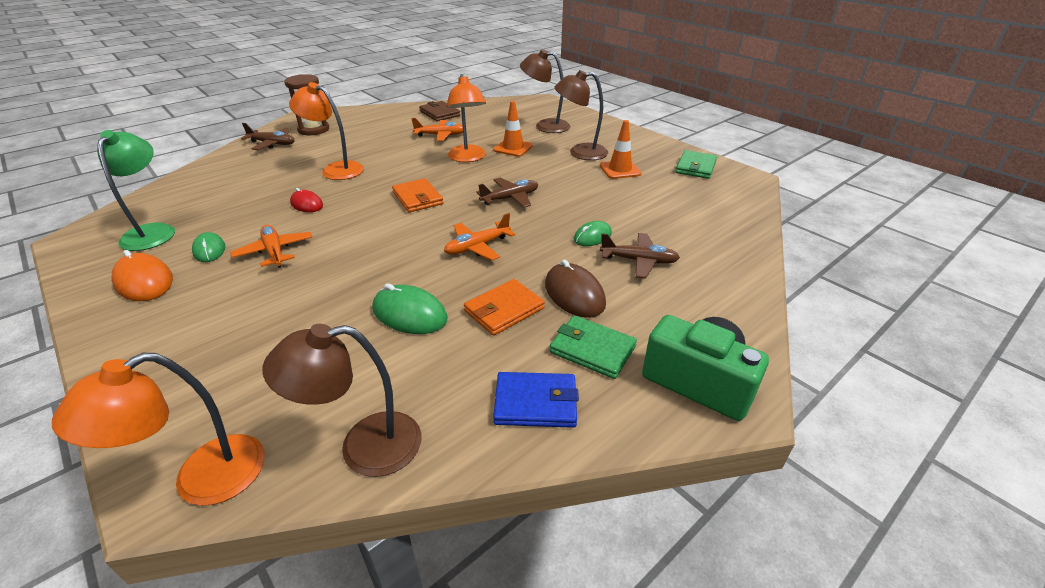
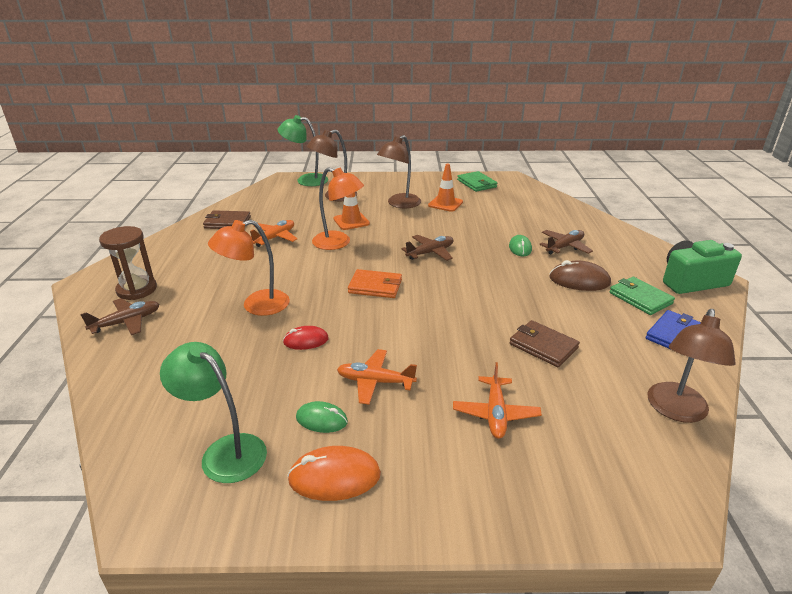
camera: 50 degrees left, 5 degrees down
(202, 480) = (668, 494): orange lamp -> none
(409, 314) = (543, 346): green mouse -> brown wallet
(477, 247) = (483, 290): orange plane -> orange plane (495, 413)
(504, 310) = (573, 309): orange wallet -> none
(510, 198) = (430, 253): brown plane -> brown plane turned 45 degrees clockwise
(554, 106) = (306, 180): none -> green lamp
(592, 349) = (640, 298): green wallet -> green wallet turned 75 degrees clockwise

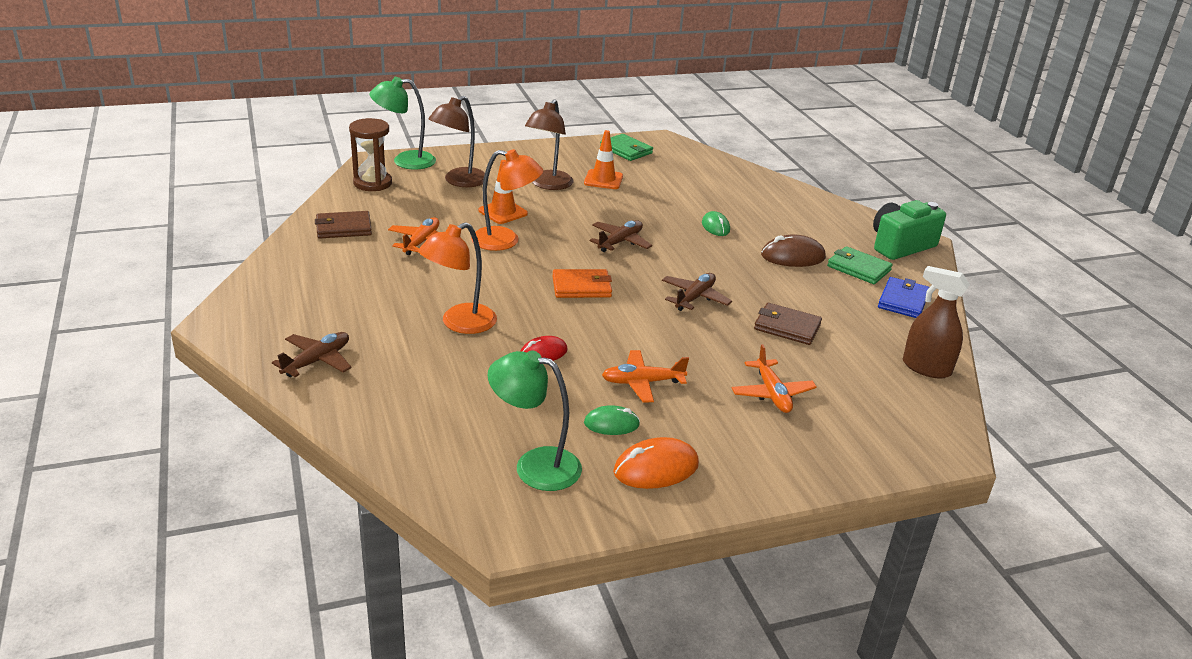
camera: 20 degrees left, 0 degrees up
(137, 290) = (295, 323): brown hourglass -> brown hourglass (372, 183)
(564, 247) = (762, 221): brown plane -> brown plane (694, 298)
(676, 411) = (926, 368): brown lamp -> brown spray bottle

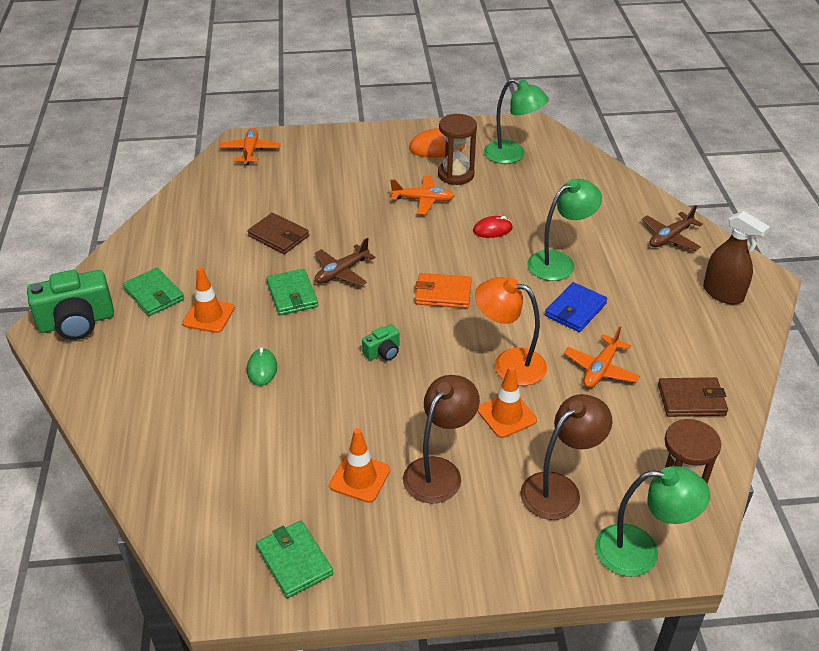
camera: 165 degrees left, 10 degrees up
(459, 323) = (559, 262): orange lamp -> green lamp
(611, 424) = (456, 174): green mouse -> brown hourglass
(620, 242) = (383, 352): brown plane -> green camera
(730, 276) = (292, 295): none -> green wallet
(772, 393) = (331, 184): orange plane -> orange plane (250, 151)
(792, 256) = (208, 316): brown mouse -> orange traffic cone
(903, 301) = (149, 253): blue wallet -> blue wallet (575, 310)
(926, 368) = (197, 193): brown spray bottle -> brown spray bottle (723, 293)

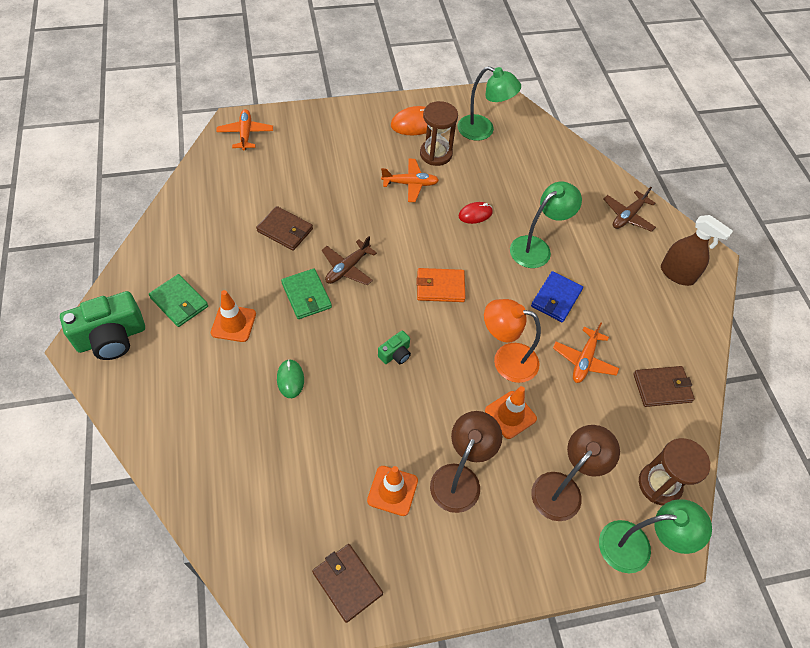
camera: 10 degrees left, 15 degrees up
(294, 561) = (347, 583): green wallet -> brown wallet

